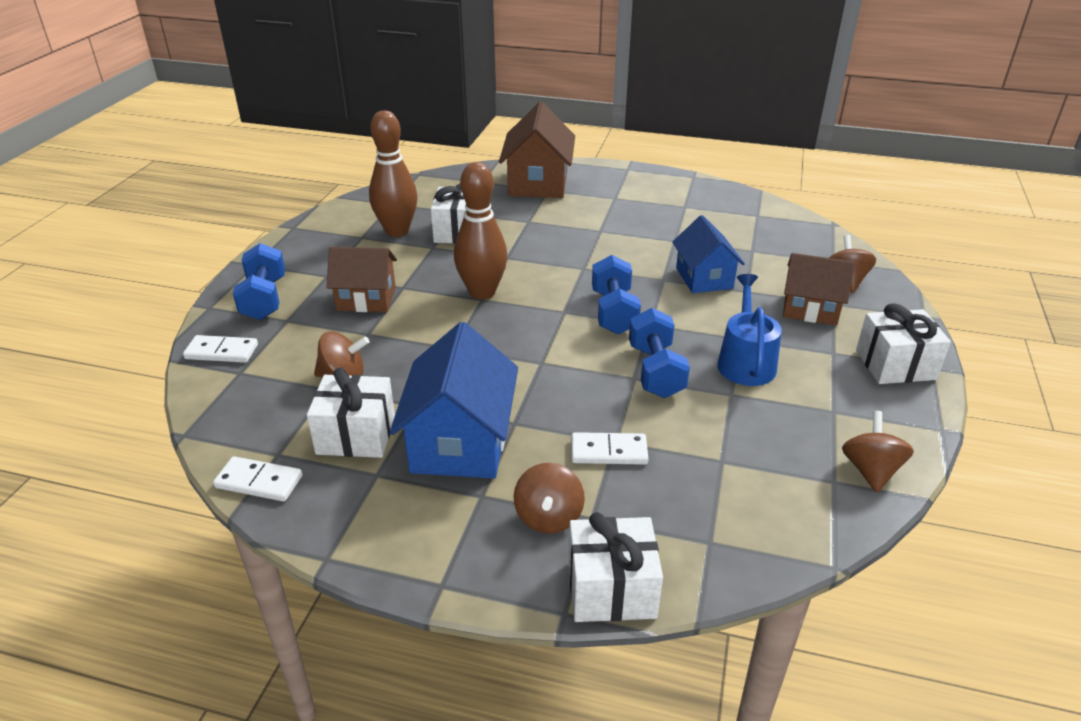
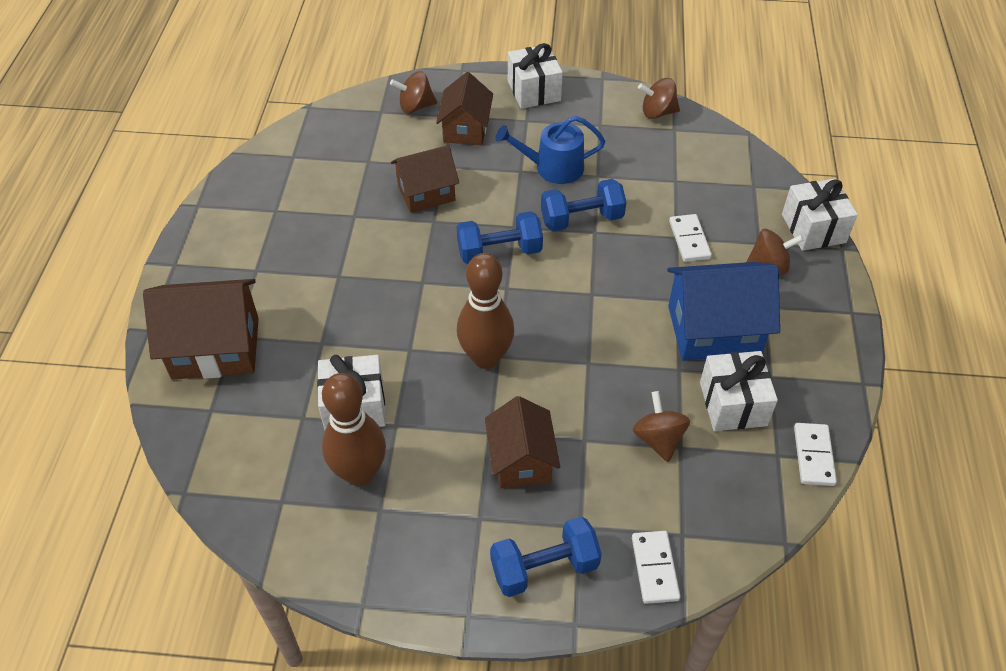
camera: 100 degrees left, 15 degrees up
(704, 278) = (426, 193): blue house -> brown house

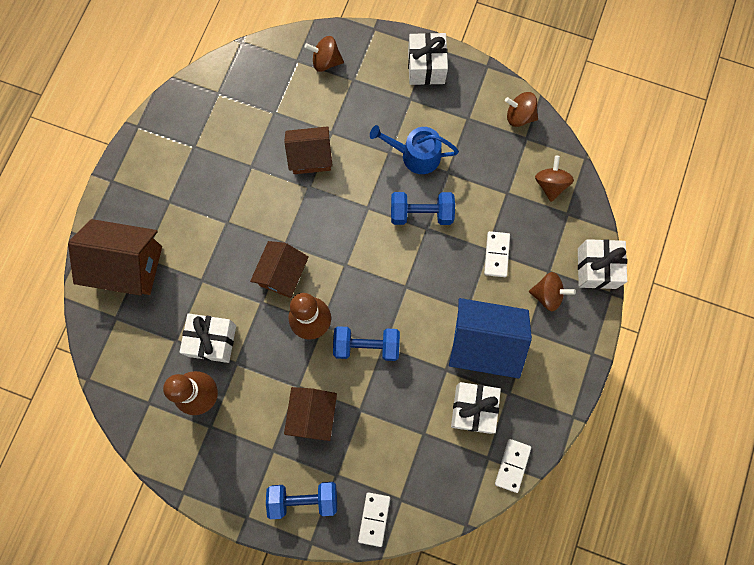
camera: 15 degrees right, 25 degrees up
(465, 129) = (359, 96): brown house -> brown house (282, 274)
(499, 252) = (350, 229): blue dumbbell -> blue dumbbell (366, 346)
(658, 439) = (410, 423): brown spinning top -> brown spinning top (550, 184)

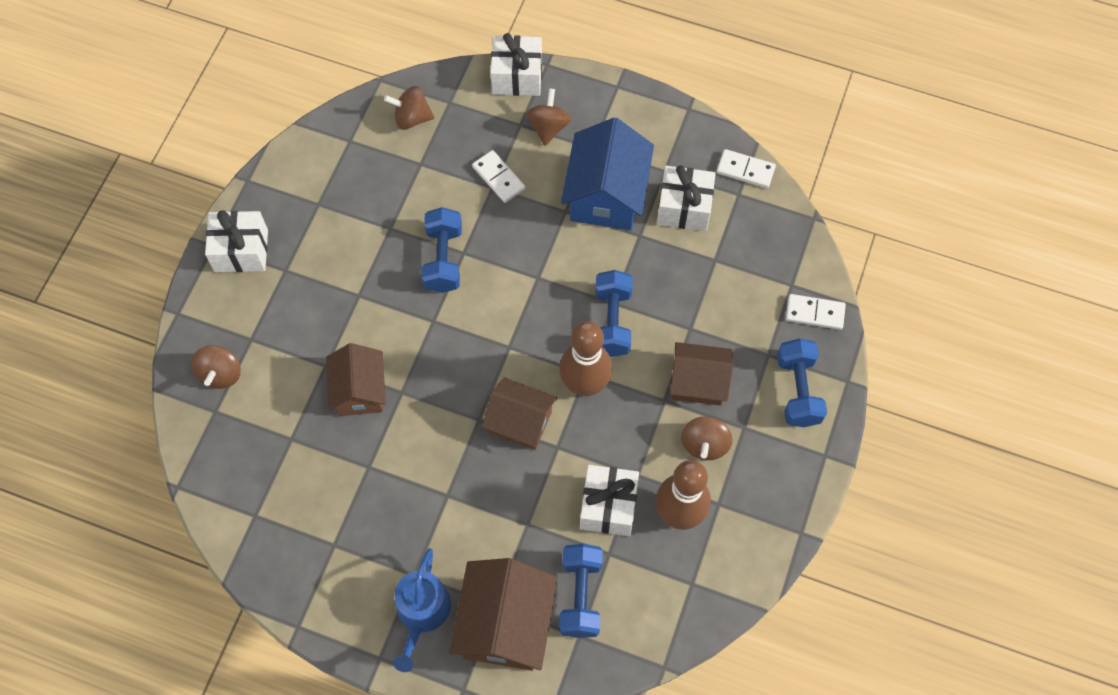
camera: 90 degrees left, 10 degrees down
(145, 319) = (580, 595): none -> blue dumbbell
(416, 155) = (365, 264): blue watering can -> blue watering can (422, 613)
(496, 255) = (499, 178): white domino -> white domino turned 45 degrees clockwise
(519, 116) = (320, 147): brown spinning top -> brown spinning top (704, 444)

